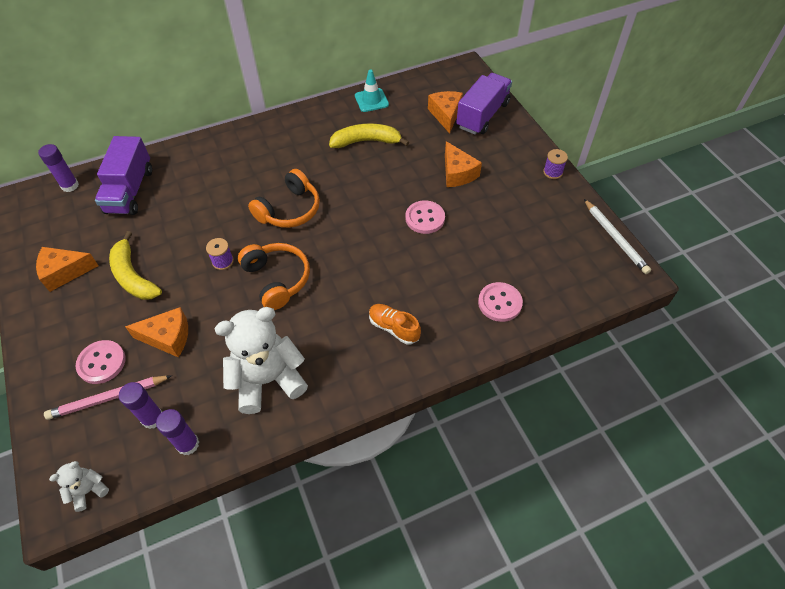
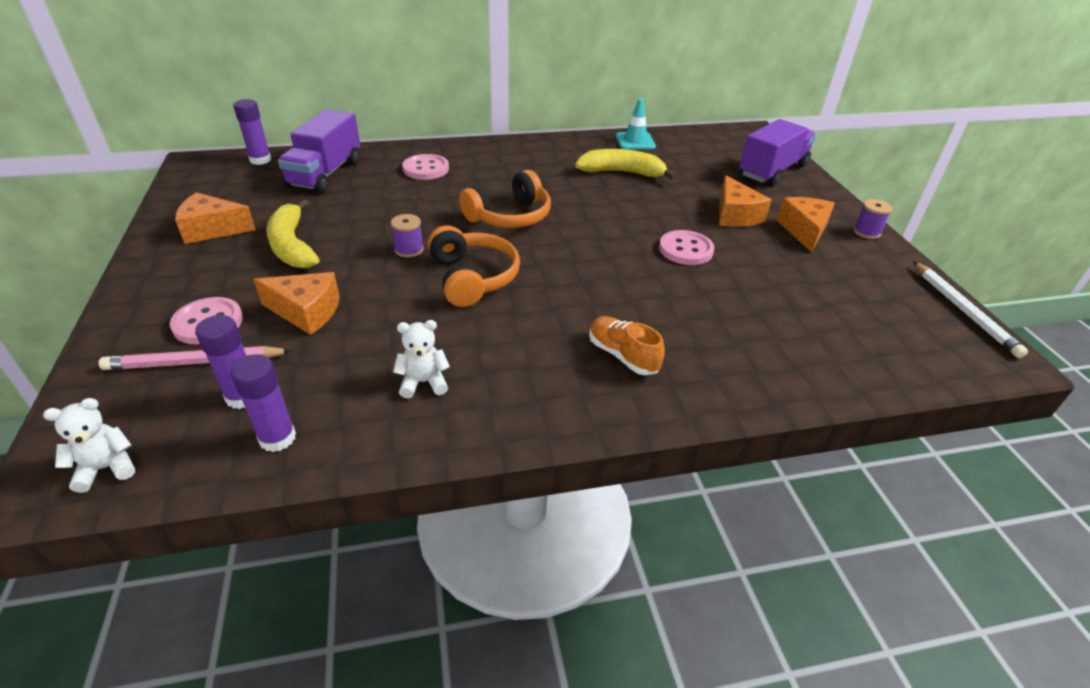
camera: 10 degrees right, 15 degrees down
(268, 380) = (423, 382): white teddy bear -> white teddy bear, size x0.46
(446, 115) = (725, 164): orange cheese -> orange cheese (804, 231)
(499, 303) = (786, 354): pink button -> pink button (426, 169)

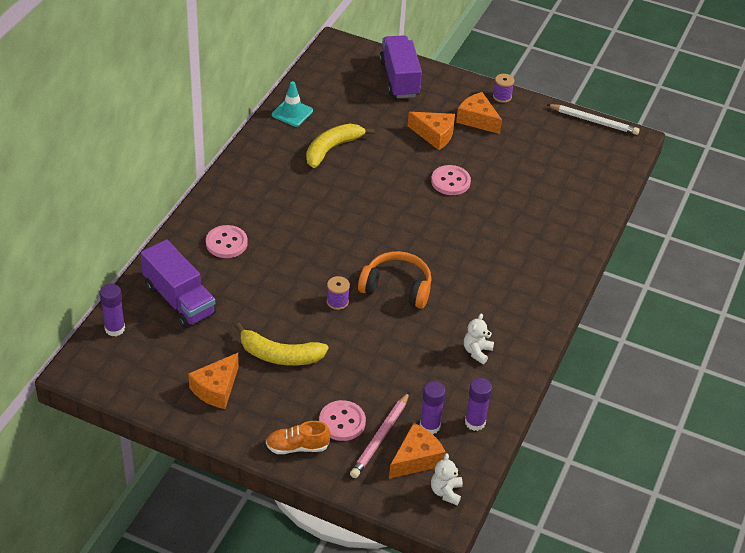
camera: 55 degrees left, 5 degrees up
(306, 312) = (368, 375): orange cheese -> orange cheese (416, 459)
(510, 216) = (339, 235): orange headphones -> none
(622, 355) = (519, 267): orange shoe -> orange shoe (297, 447)

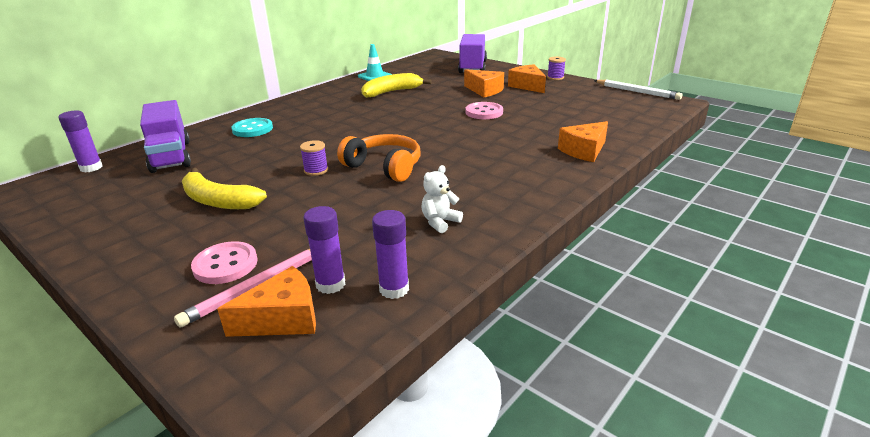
camera: 20 degrees right, 15 degrees down
(216, 389) = (124, 218): orange cheese -> orange cheese (584, 151)
(226, 243) = (252, 129): pink button -> turquoise button
(297, 447) = (147, 281): orange shoe -> none
(446, 492) = (292, 369): white teddy bear -> none

